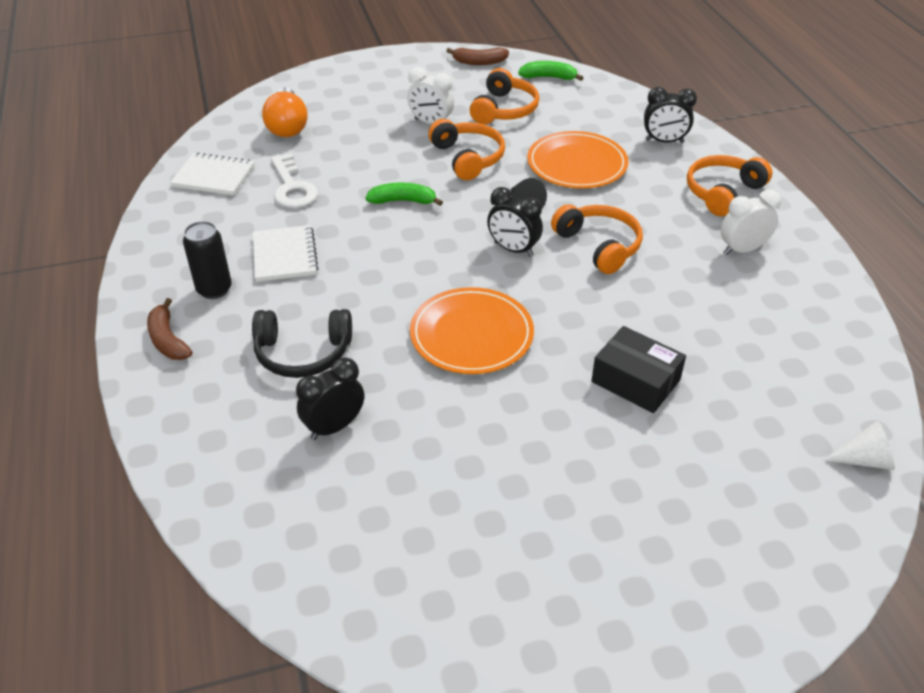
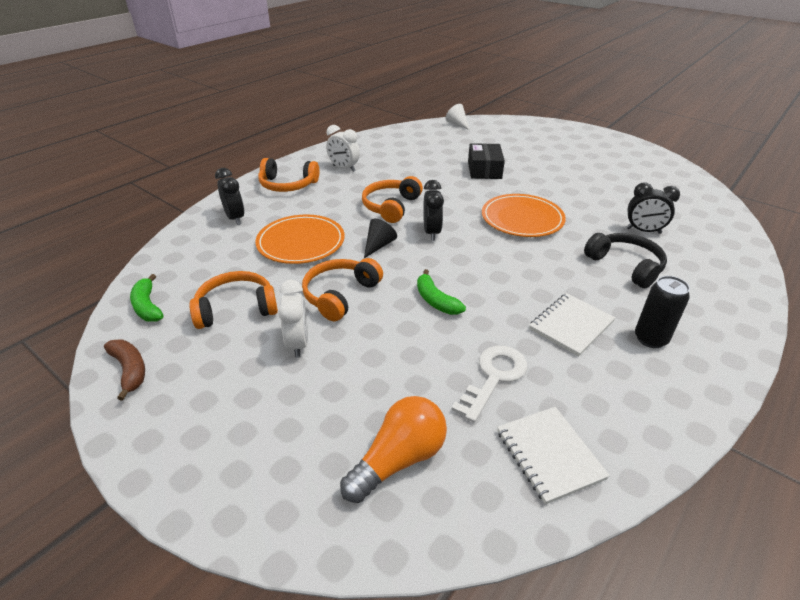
camera: 125 degrees left, 5 degrees down
(168, 340) = (714, 328): brown banana -> none

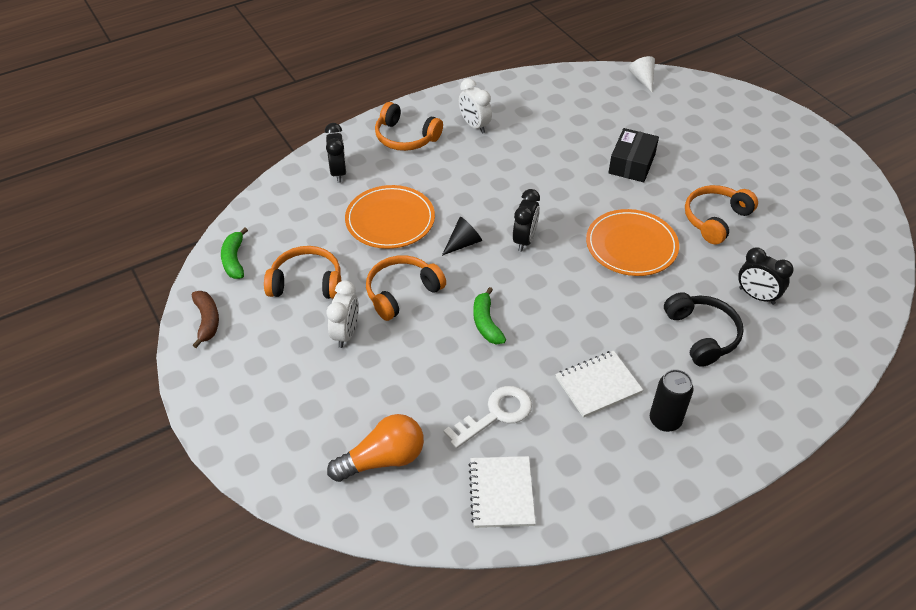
camera: 20 degrees right, 10 degrees up
(391, 206) = (499, 194): orange headphones -> orange headphones (715, 219)

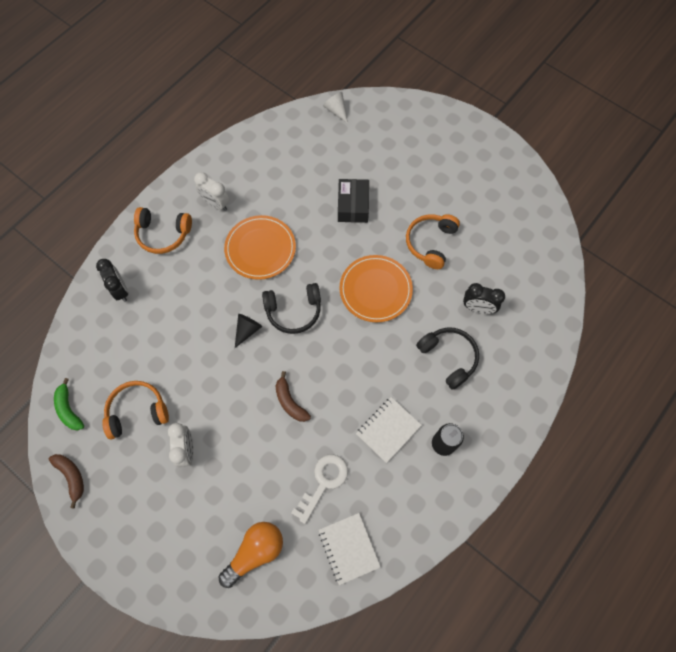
camera: 20 degrees left, 20 degrees up
(390, 220) = (181, 326): orange plate -> orange plate (260, 249)
(402, 292) = (216, 395): orange headphones -> none
(486, 323) = (290, 402): green banana -> brown banana
(524, 240) = (293, 311): black clock -> black headphones

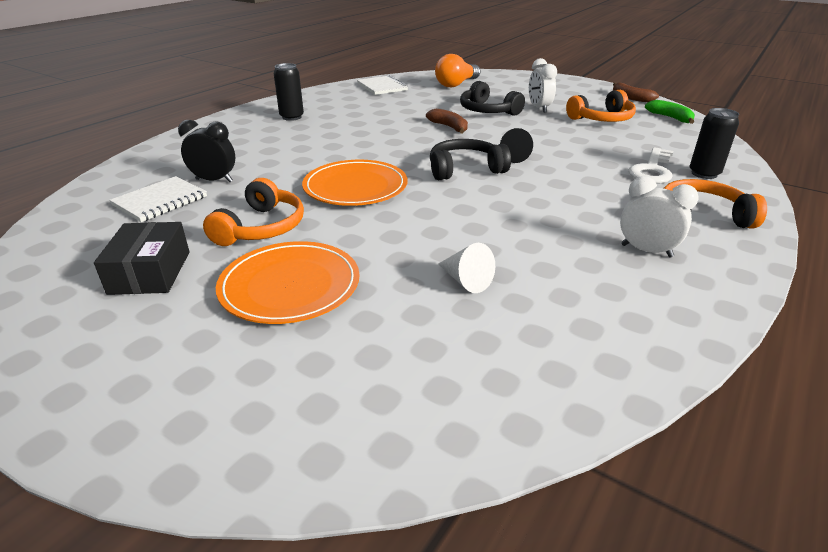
camera: 175 degrees right, 35 degrees down
(121, 290) = (704, 174): black clock -> black can
(260, 249) = (537, 211): orange plate -> orange plate (290, 286)
(323, 482) = (407, 102): white key -> white key (652, 170)
(336, 110) = (460, 434): white cone -> white cone (466, 280)
(353, 206) = (394, 260): black box -> black box (150, 272)
(388, 430) = (346, 120): white notebook -> white notebook (160, 201)
(449, 357) = (269, 152): black headphones -> black headphones (487, 111)

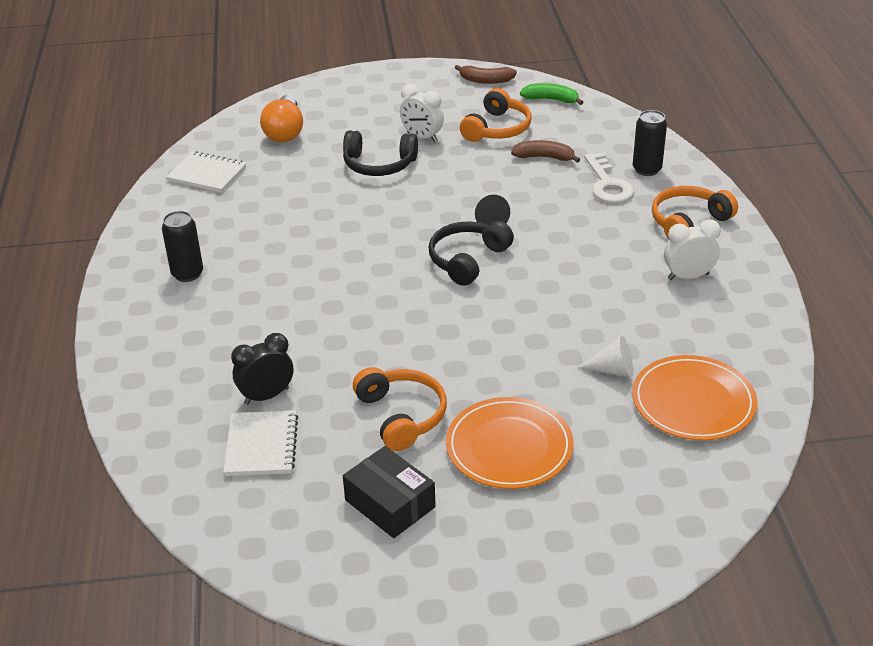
camera: 40 degrees left, 5 degrees up
(355, 187) = (407, 331): orange plate -> orange plate (693, 402)
(449, 127) = (376, 208): brown banana -> brown banana (544, 157)

